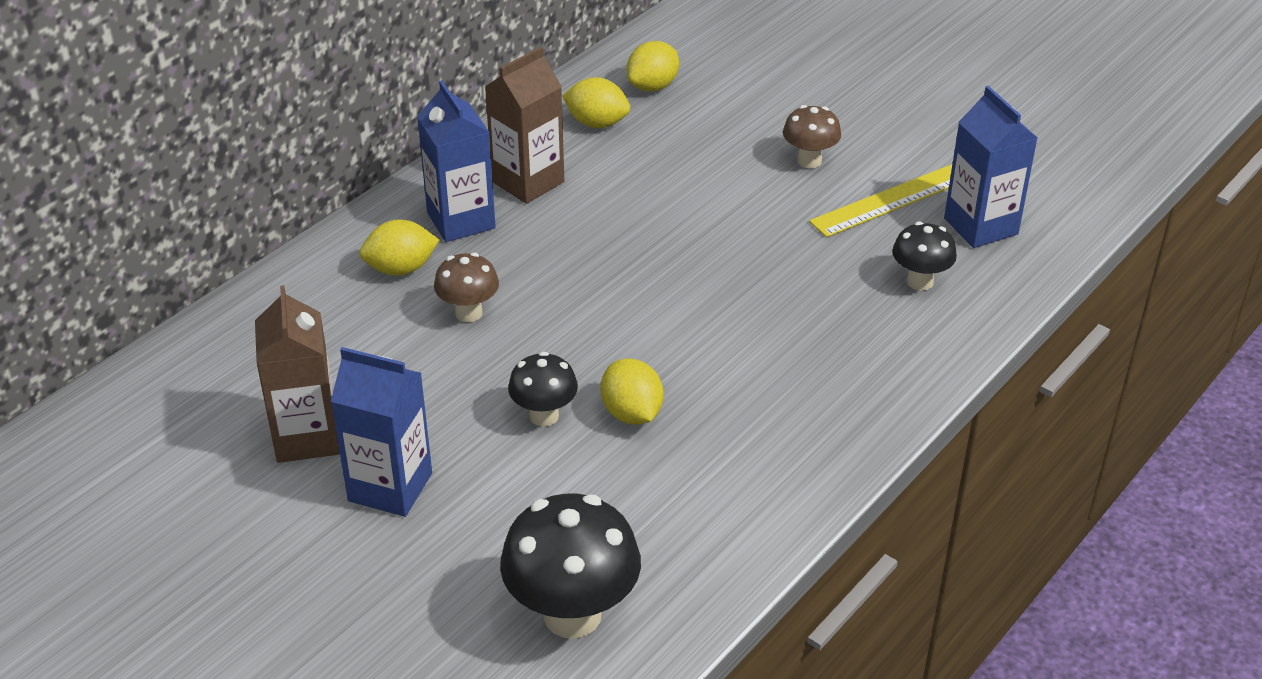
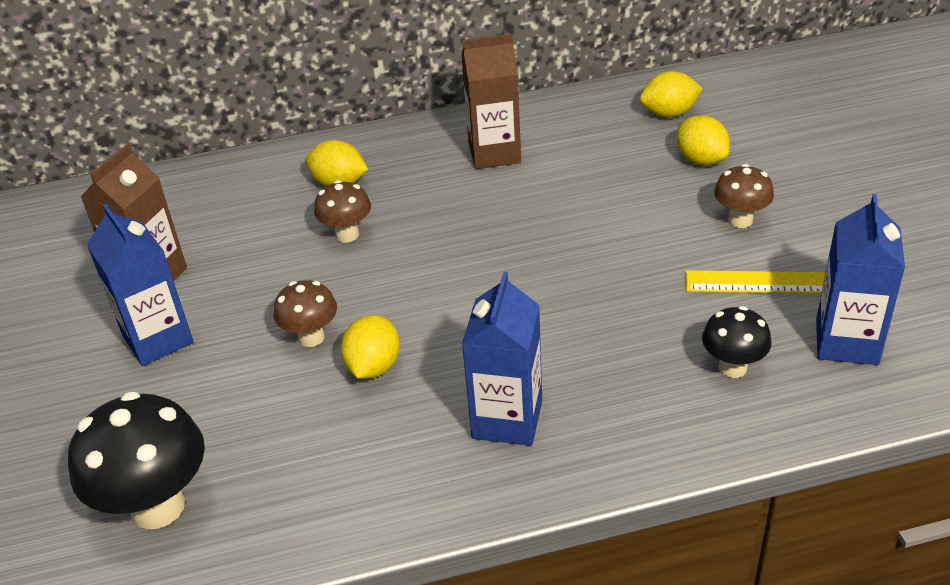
camera: 40 degrees right, 0 degrees up
(461, 220) = (416, 164): blue carton -> blue carton (507, 419)
(544, 416) = (311, 337): black mushroom -> brown mushroom
(597, 123) = (594, 127): yellow lemon -> yellow lemon (701, 160)

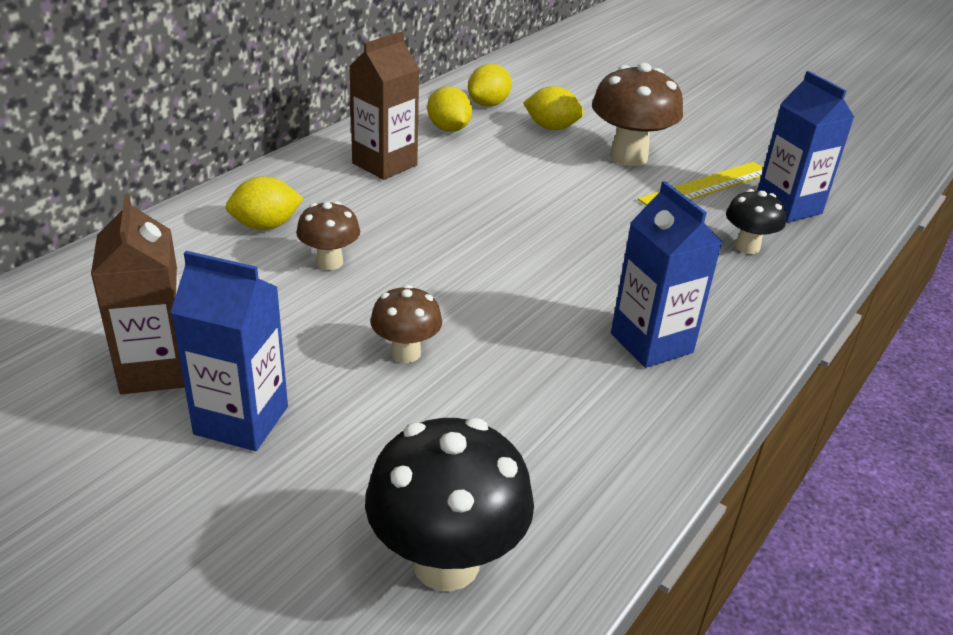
camera: 45 degrees left, 5 degrees down
(373, 367) = (494, 352): yellow lemon -> yellow lemon (448, 129)
(740, 220) = (628, 157): brown mushroom -> brown mushroom, size x1.77

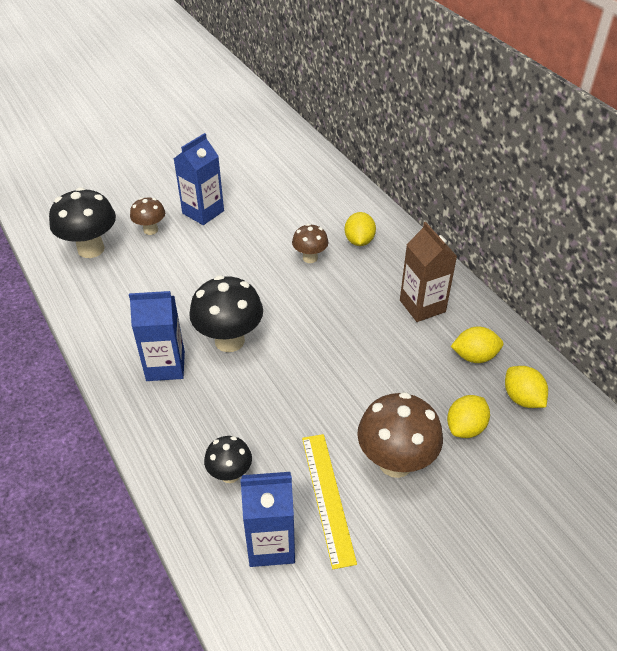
camera: 115 degrees right, 10 degrees up
(156, 370) = (250, 194): brown carton -> none
(406, 353) = (216, 268): brown mushroom -> brown mushroom (150, 230)
(557, 297) = (229, 341): none -> black mushroom

